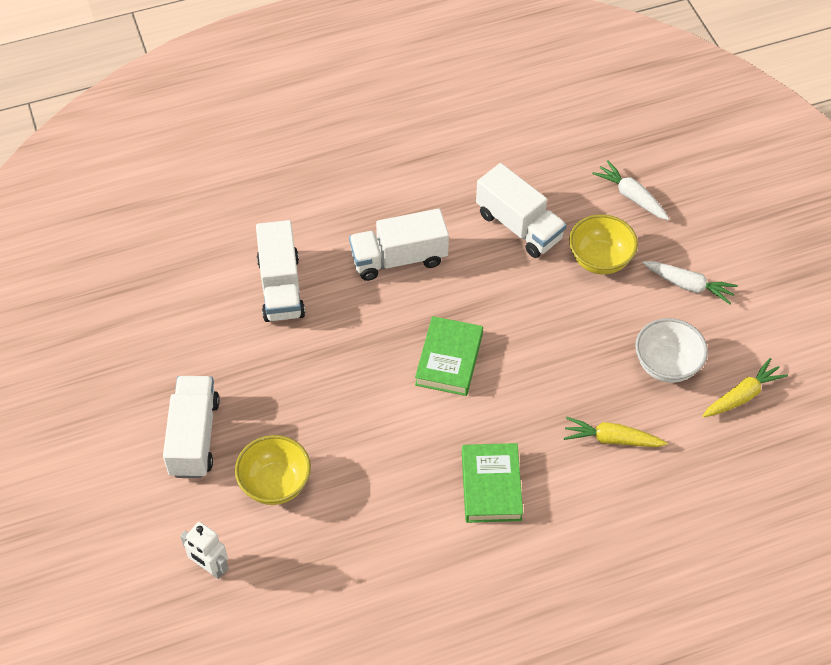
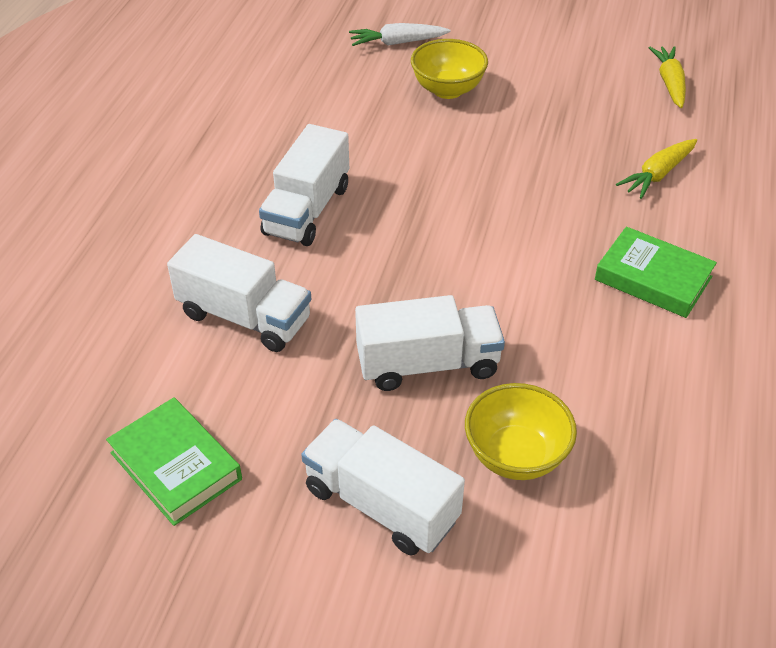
camera: 55 degrees left, 10 degrees down
(210, 567) = (594, 586): white robot -> none
(449, 359) = (469, 235): green book -> green book (175, 466)
(519, 226) = (357, 117): white truck -> white truck (428, 364)
(666, 365) = (601, 107): white bowl -> none
(688, 285) = (526, 57): white carrot -> none

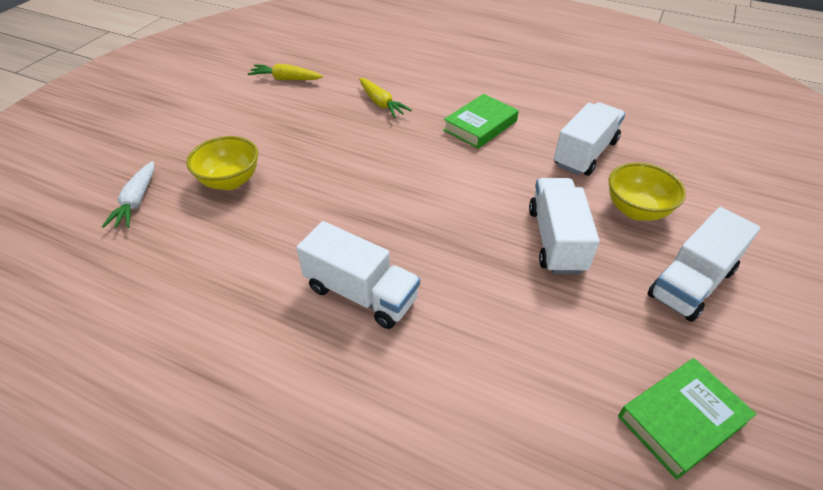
camera: 80 degrees left, 0 degrees up
(244, 317) = (498, 354): white truck -> white truck (585, 153)

